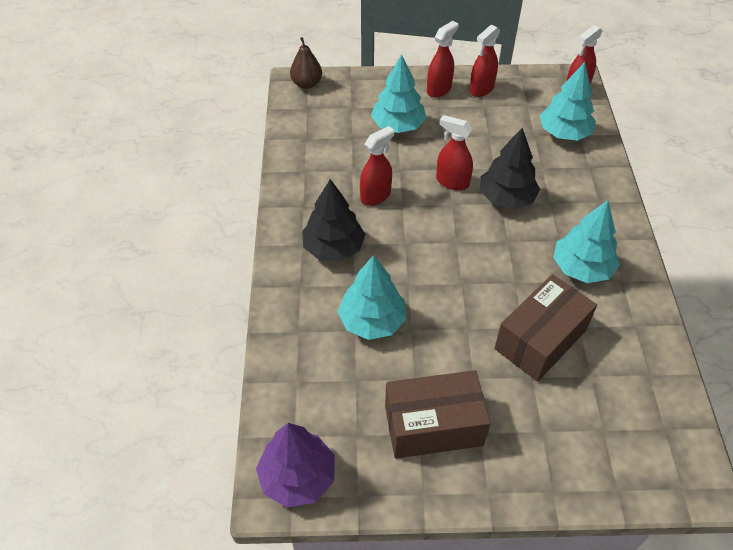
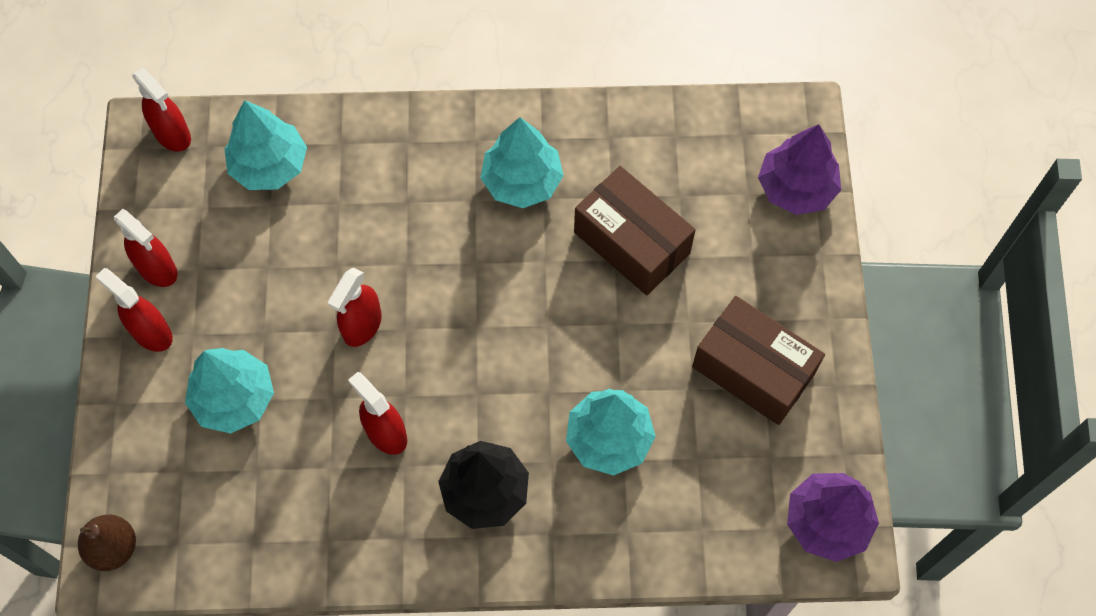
camera: 90 degrees left, 15 degrees up
(433, 425) = (753, 370): brown box -> brown box turned 45 degrees counterclockwise
(506, 198) = (397, 256): black tree -> none
(619, 473) = (796, 188): none -> purple tree

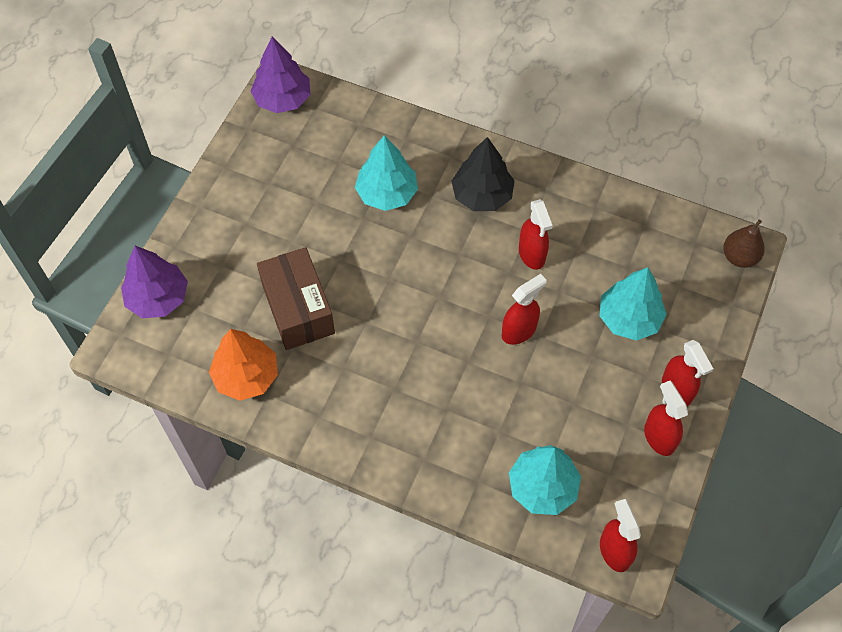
camera: 155 degrees left, 5 degrees down
(522, 181) = (351, 388): turquoise tree -> none
(642, 146) = (246, 376): none -> orange tree
(753, 370) = (270, 195): brown box -> none

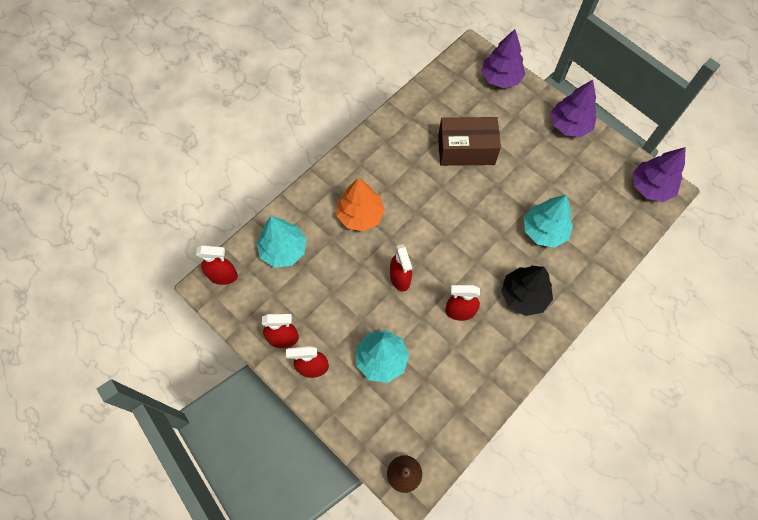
camera: 110 degrees right, 5 degrees up
(216, 199) = (569, 125): none -> purple tree
(246, 376) = (428, 110): orange tree -> orange tree (360, 215)

